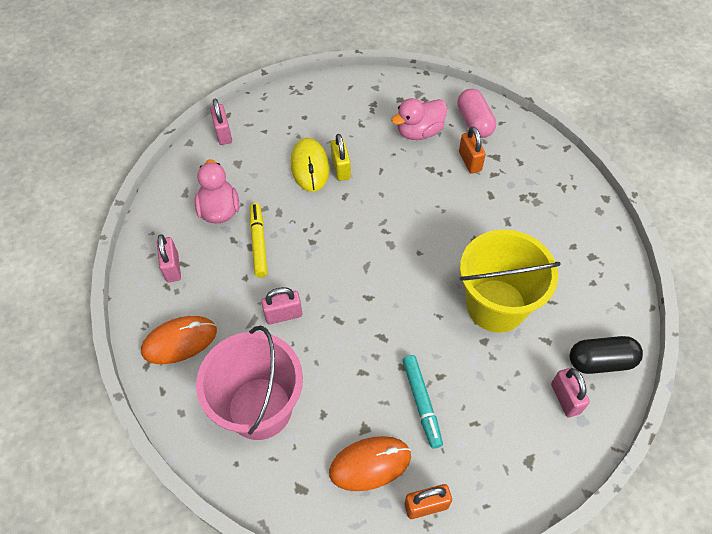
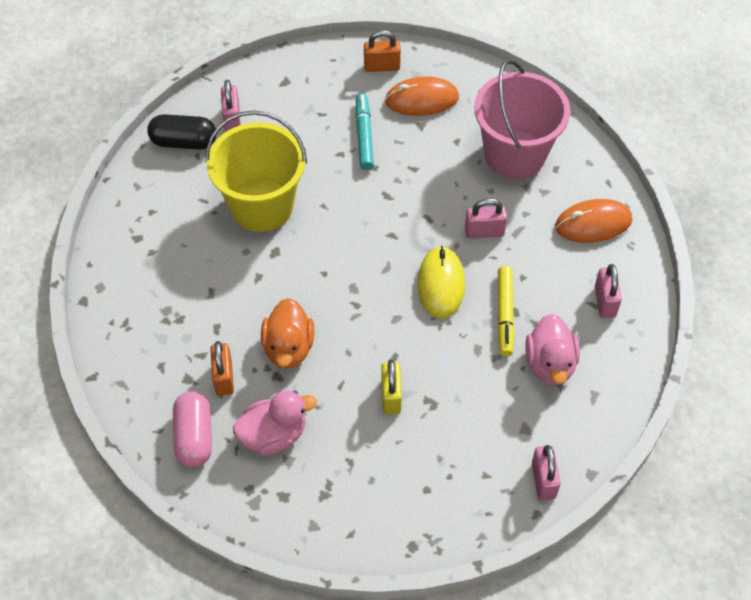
camera: 170 degrees left, 0 degrees up
(310, 166) = (430, 406): yellow mouse -> yellow mouse (441, 284)
(428, 189) = (288, 348): none -> orange duck

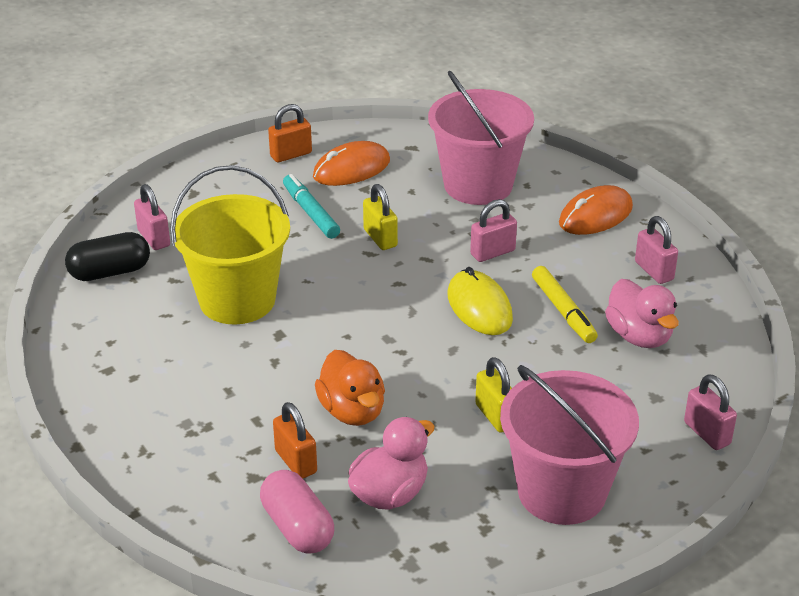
camera: 25 degrees left, 20 degrees down
(398, 486) = (561, 491): none -> pink bucket
(403, 183) = (380, 238): none -> yellow padlock

